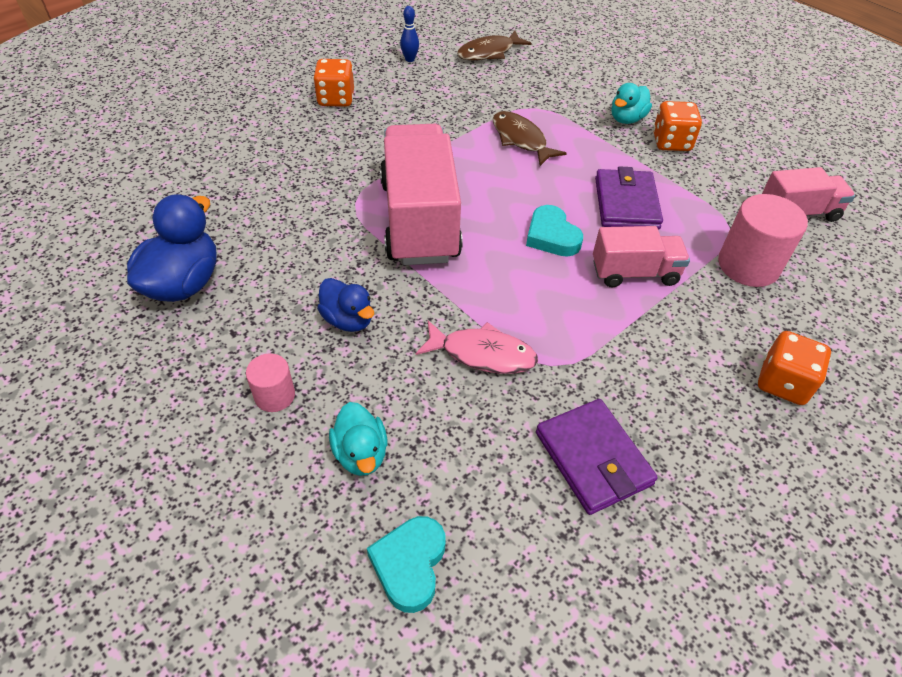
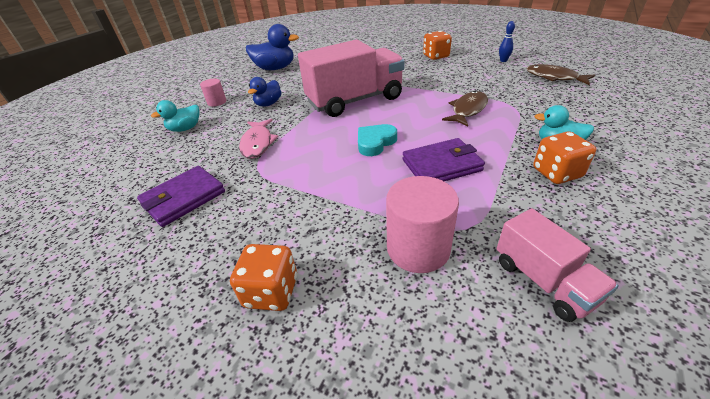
camera: 75 degrees right, 10 degrees down
(409, 565) = (122, 156): turquoise heart -> none
(634, 273) = (362, 184): pink truck -> none

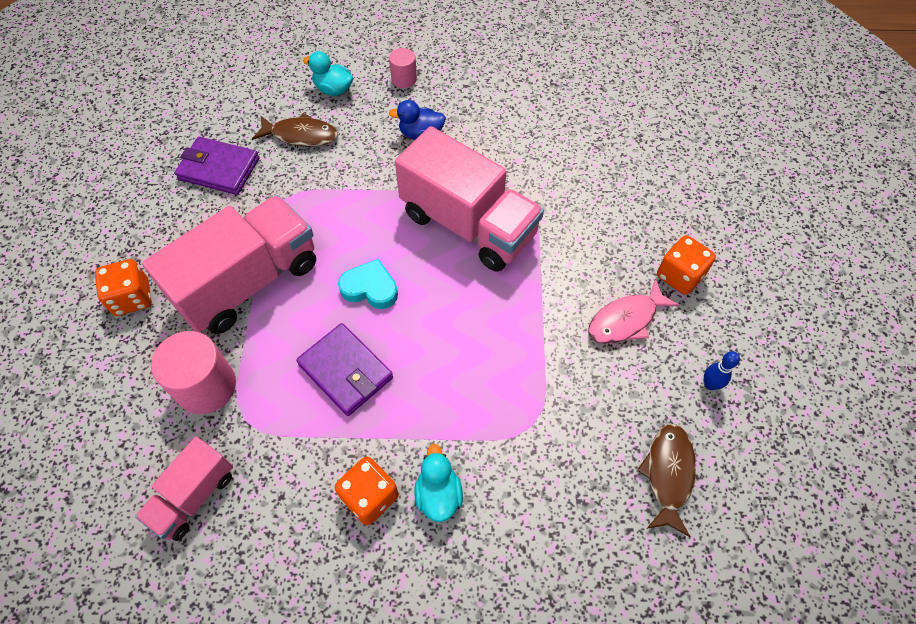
camera: 60 degrees right, 20 degrees up
(257, 143) = (328, 174): pink fish -> pink fish (625, 320)
(275, 68) = (528, 84): blue duck -> none
(322, 201) = (248, 282): none -> pink truck
(468, 110) = (495, 369): brown fish -> brown fish (301, 135)

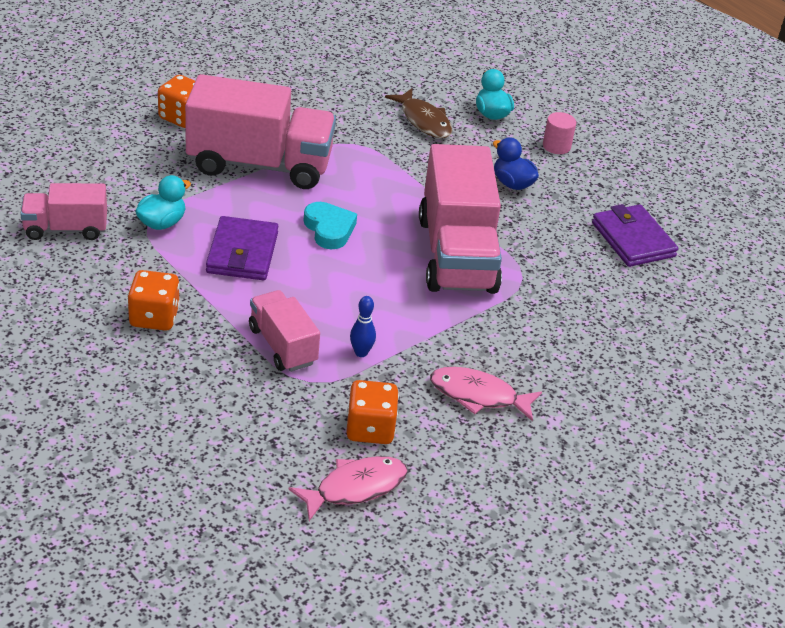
camera: 45 degrees right, 20 degrees down
(206, 386) = (153, 190): pink cylinder -> none
(219, 169) = (339, 97): purple wallet -> purple wallet (633, 240)
(438, 494) = (194, 354): turquoise duck -> turquoise duck (162, 223)
(478, 417) = (282, 346): none -> pink truck
(668, 474) = (355, 488): brown fish -> pink fish
(679, 276) = (569, 412): orange dice -> orange dice (370, 429)
(710, 384) = (476, 480): blue bowling pin -> blue bowling pin (361, 353)

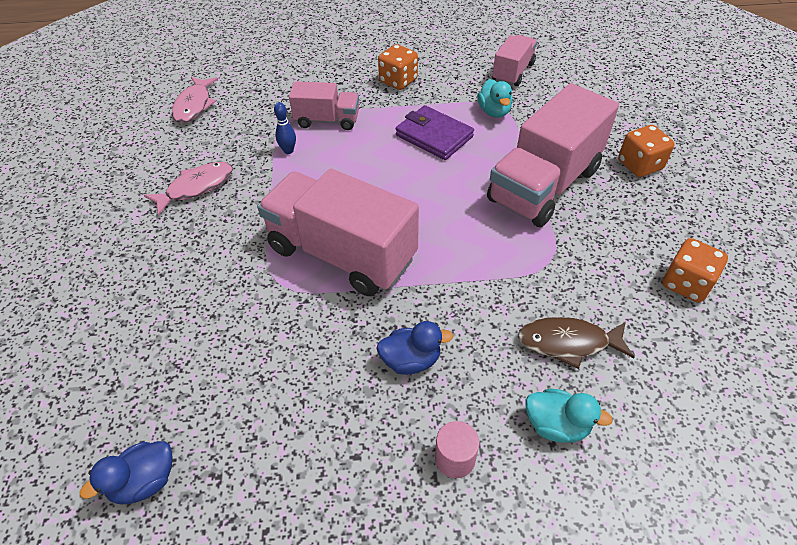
camera: 130 degrees right, 10 degrees up
(329, 229) = (430, 190): turquoise heart -> none
(370, 429) = (225, 128): orange dice -> orange dice (686, 284)
(633, 240) = (248, 417): purple wallet -> none
(718, 264) = (145, 481): none -> blue duck

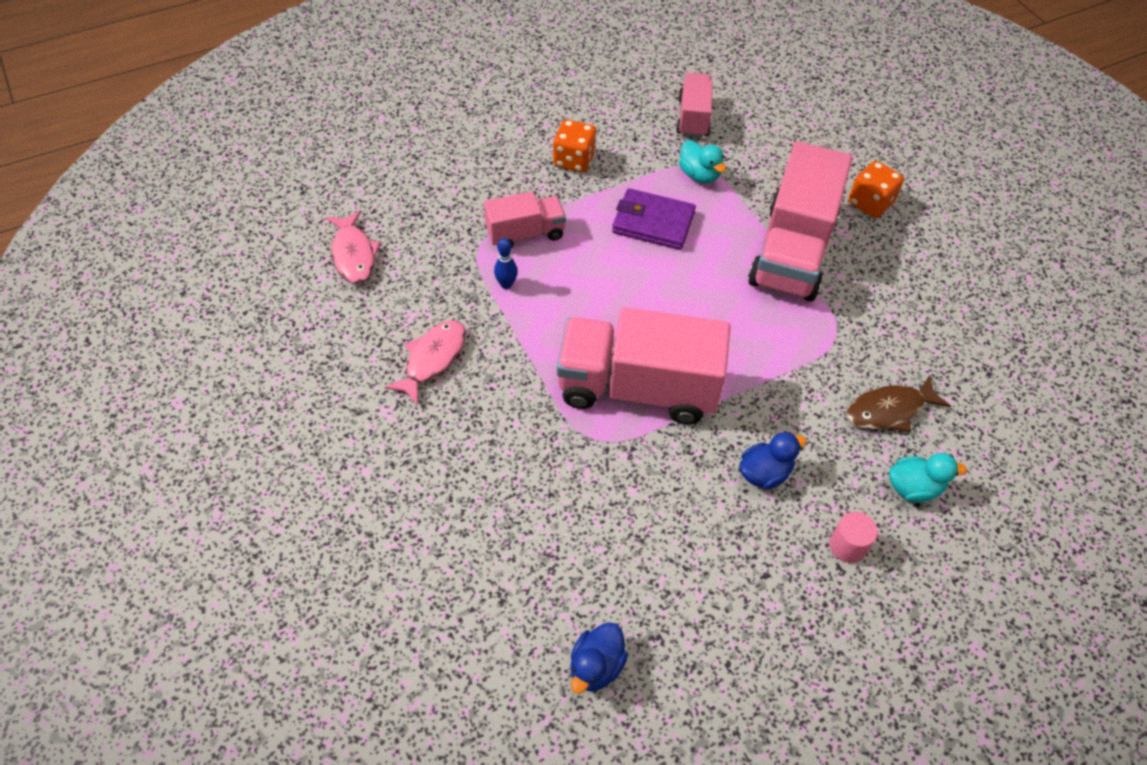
camera: 25 degrees left, 5 degrees up
(686, 284) = (961, 320): orange dice -> none

